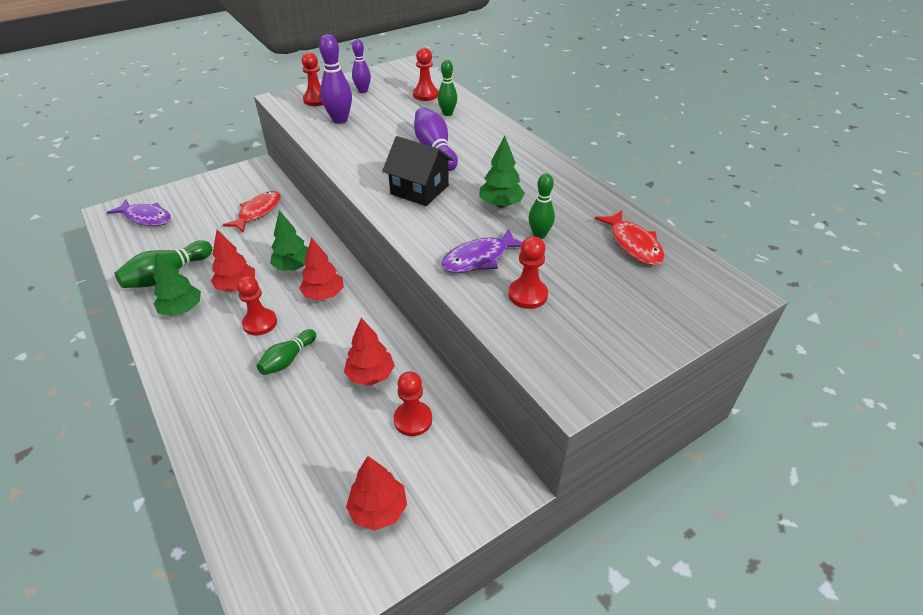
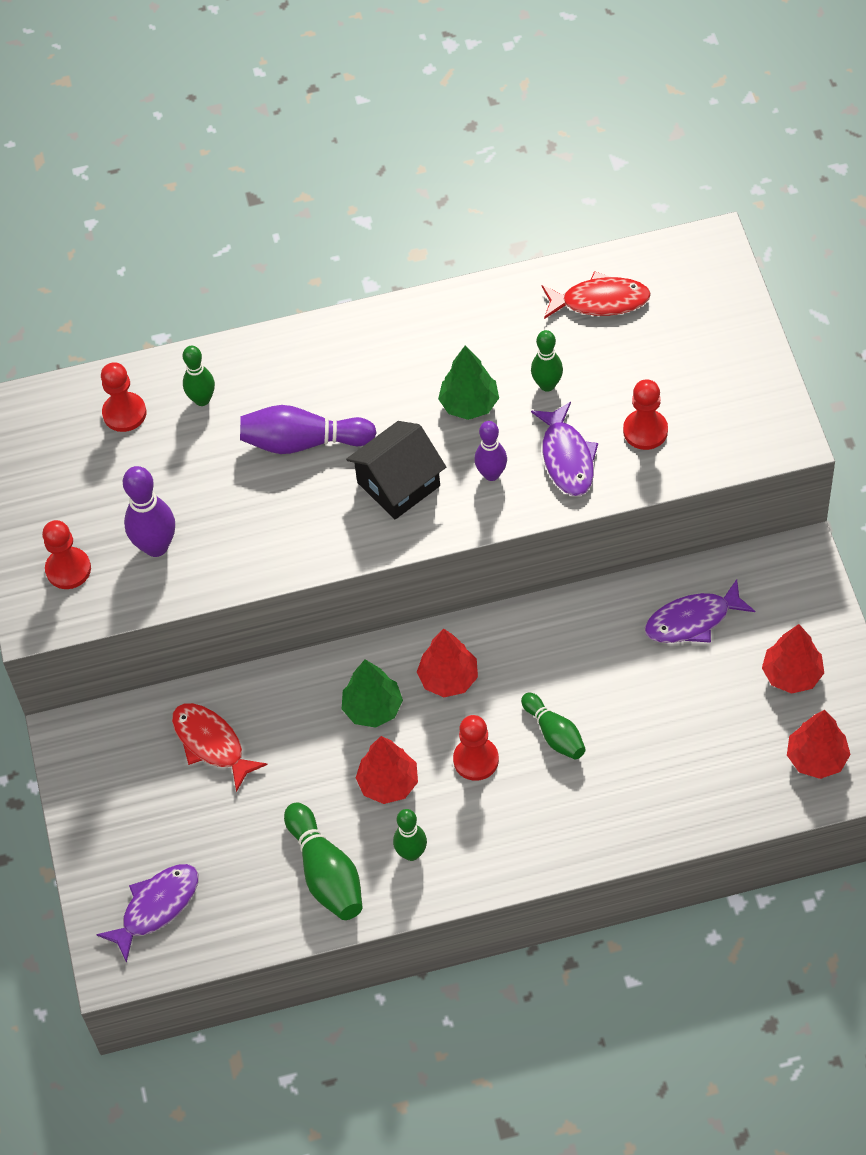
camera: 65 degrees left, 15 degrees up
(182, 309) = (411, 853): green tree -> green bowling pin
(363, 91) = (67, 498): purple bowling pin -> purple bowling pin (491, 474)
(370, 375) = (612, 649): red tree -> red tree (816, 758)
(413, 419) = (692, 620): red pawn -> purple fish

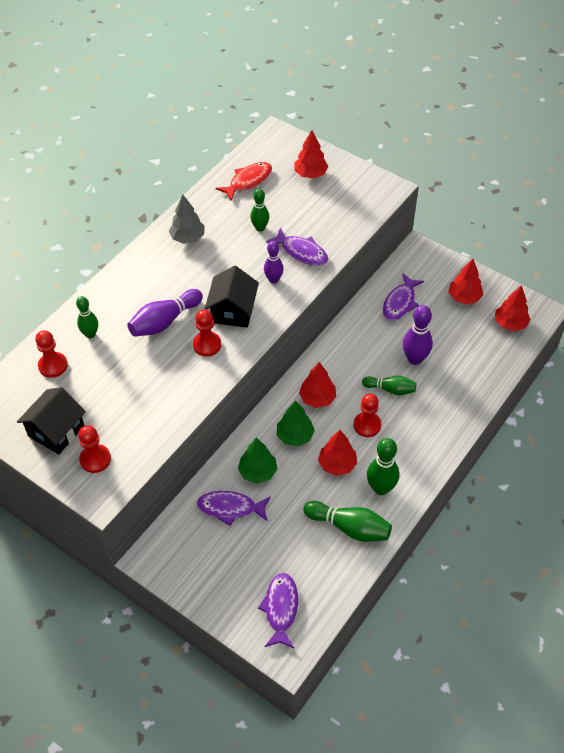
camera: 45 degrees left, 5 degrees down
(57, 503) = (56, 431): none -> black house
(156, 546) = (134, 417): purple bowling pin -> purple bowling pin (415, 359)
(211, 743) = (230, 508): red fish -> purple fish
(411, 853) = (381, 488): green bowling pin -> green bowling pin, size x1.52
(440, 338) = (188, 237): none -> grey tree
(469, 404) = (231, 257): green tree -> green tree (258, 472)
(645, 431) = (325, 220): red pawn -> red pawn (207, 345)
(697, 344) = (310, 174): none -> red tree

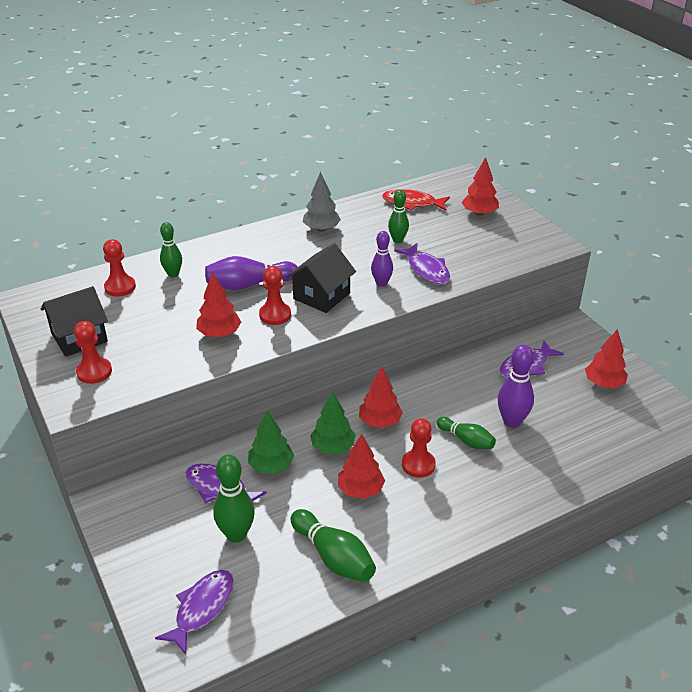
camera: 25 degrees right, 15 degrees down
(248, 181) = (412, 203): red fish -> red fish turned 150 degrees counterclockwise
(381, 488) = (395, 531): green bowling pin -> green bowling pin (236, 534)
(510, 324) = (646, 424): red tree -> red tree (219, 333)

